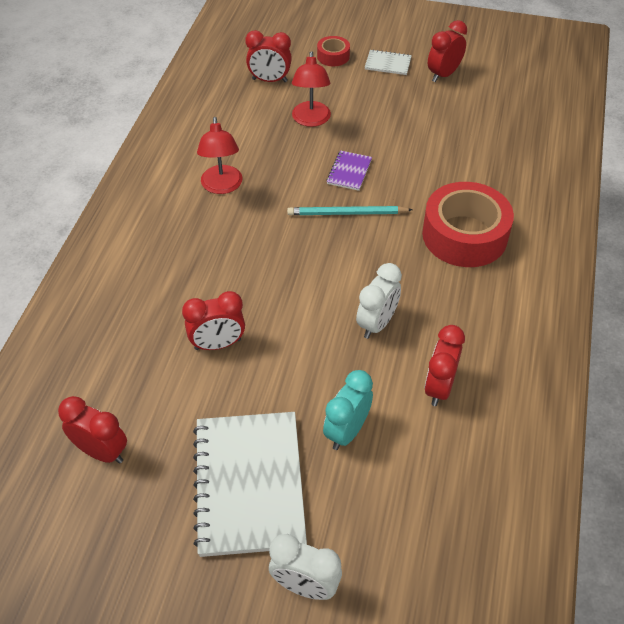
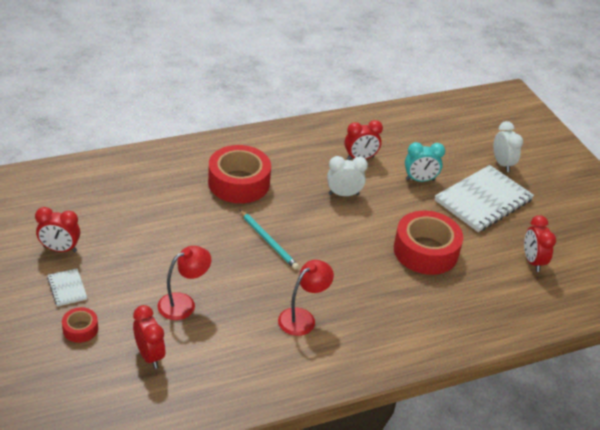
camera: 130 degrees left, 10 degrees down
(218, 344) = (425, 251): red clock -> red tape
(349, 172) = (226, 257): purple notebook -> none

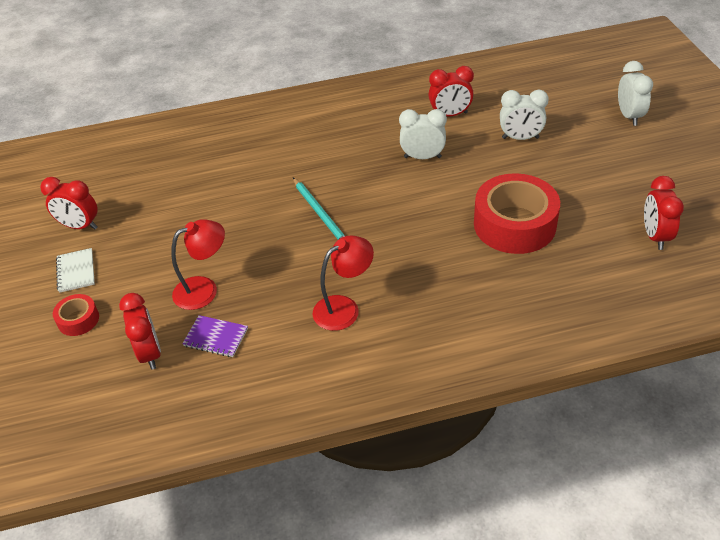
camera: 15 degrees right, 5 degrees up
(202, 342) = (216, 337): none -> purple notebook
(239, 183) = (299, 147): red tape -> none
(420, 180) = (520, 138): turquoise clock -> white clock
(483, 200) = (598, 161): white notebook -> none

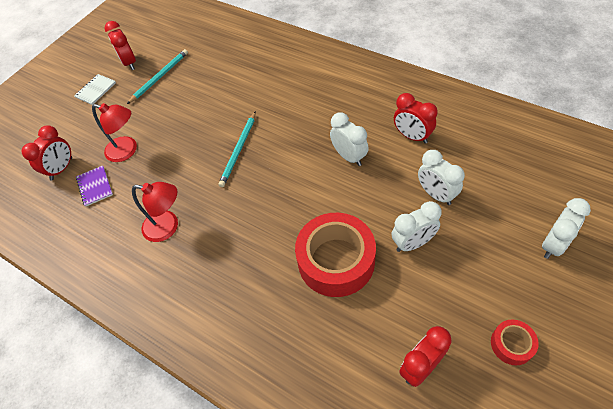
camera: 50 degrees right, 10 degrees up
(78, 320) = (63, 121): red tape -> red tape (511, 344)
(140, 215) = (160, 77): none -> turquoise pencil
(548, 176) = (413, 243): none -> white clock

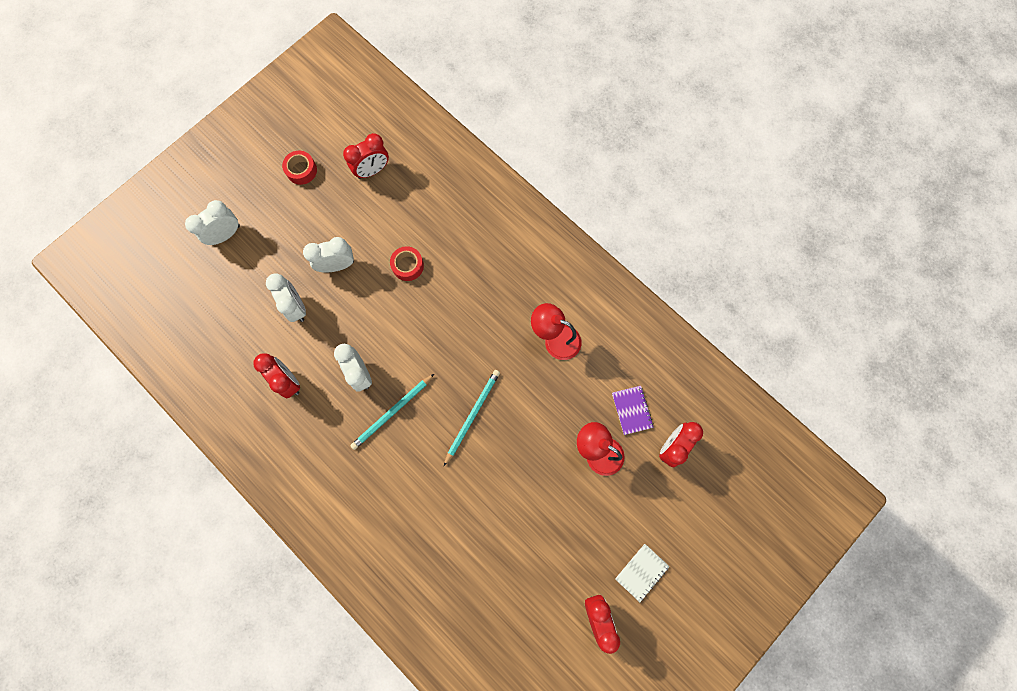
camera: 175 degrees left, 20 degrees up
(160, 77) = (555, 571): turquoise pencil -> turquoise pencil (392, 412)
(336, 261) = (408, 266): red tape -> red tape, size x0.47

